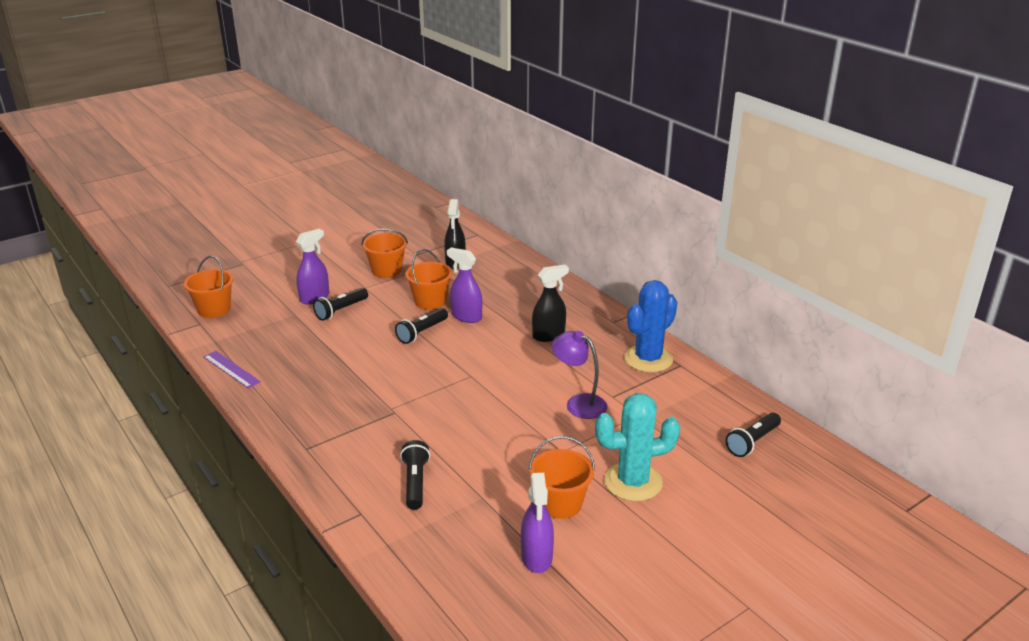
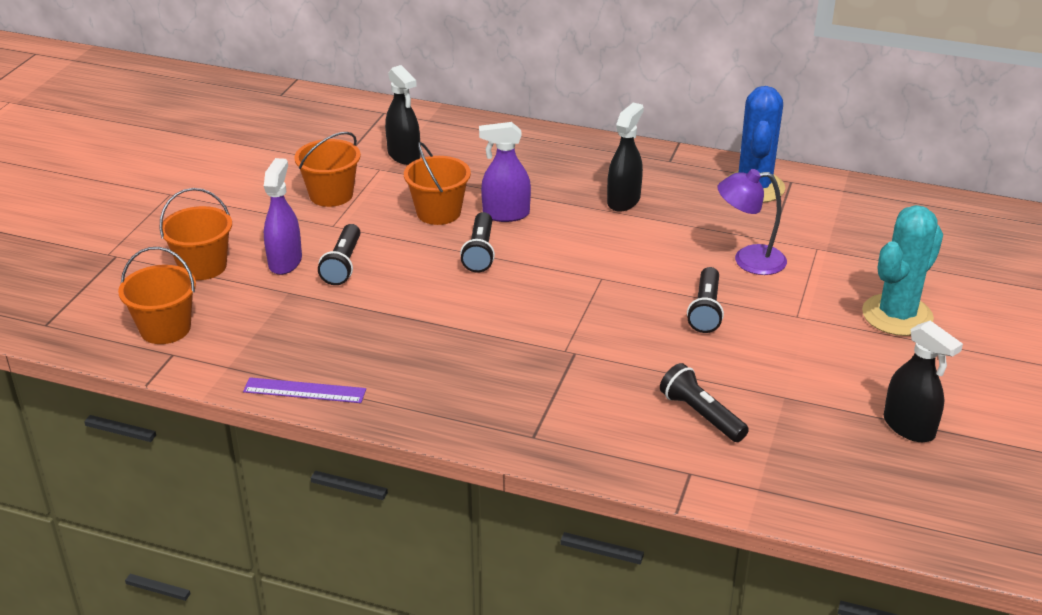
camera: 35 degrees left, 5 degrees up
(537, 557) = (909, 427): purple spray bottle -> black spray bottle
(560, 504) = (863, 367): orange bucket -> orange bucket (203, 266)
(752, 442) = (946, 231): black flashlight -> black flashlight (705, 310)

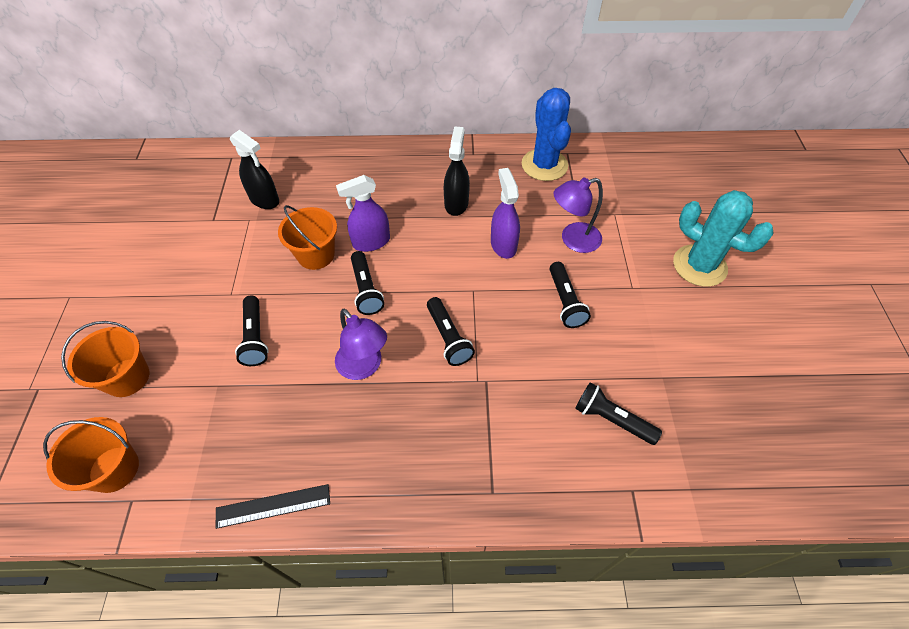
camera: 20 degrees left, 20 degrees up
(285, 262) = (202, 349): purple spray bottle -> purple spray bottle (503, 245)
(304, 390) = (273, 505): purple ruler -> black ruler
(331, 195) = (217, 259): orange bucket -> none
(446, 312) = (364, 367): none -> purple lamp
(551, 310) = (448, 338): none -> black flashlight
(897, 315) = (699, 266): turquoise cactus -> turquoise cactus turned 75 degrees counterclockwise
(909, 427) = (763, 380): black spray bottle -> none

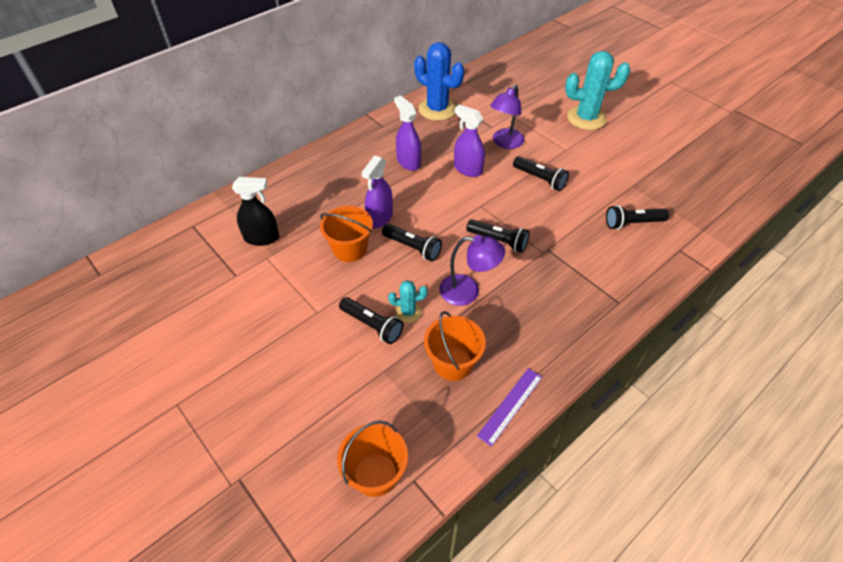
camera: 40 degrees left, 5 degrees down
(127, 377) = (306, 416): orange bucket -> orange bucket (452, 363)
(273, 505) = (510, 405): black ruler -> purple ruler
(294, 348) = (408, 312): none -> turquoise cactus
(456, 203) = (408, 162): black spray bottle -> purple spray bottle

